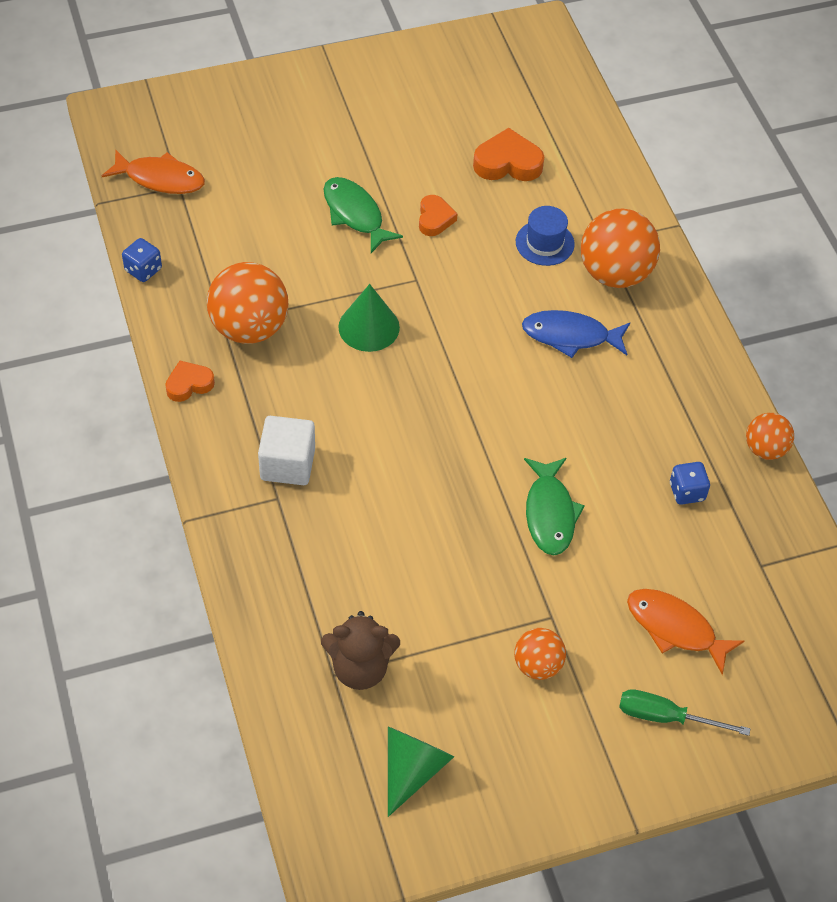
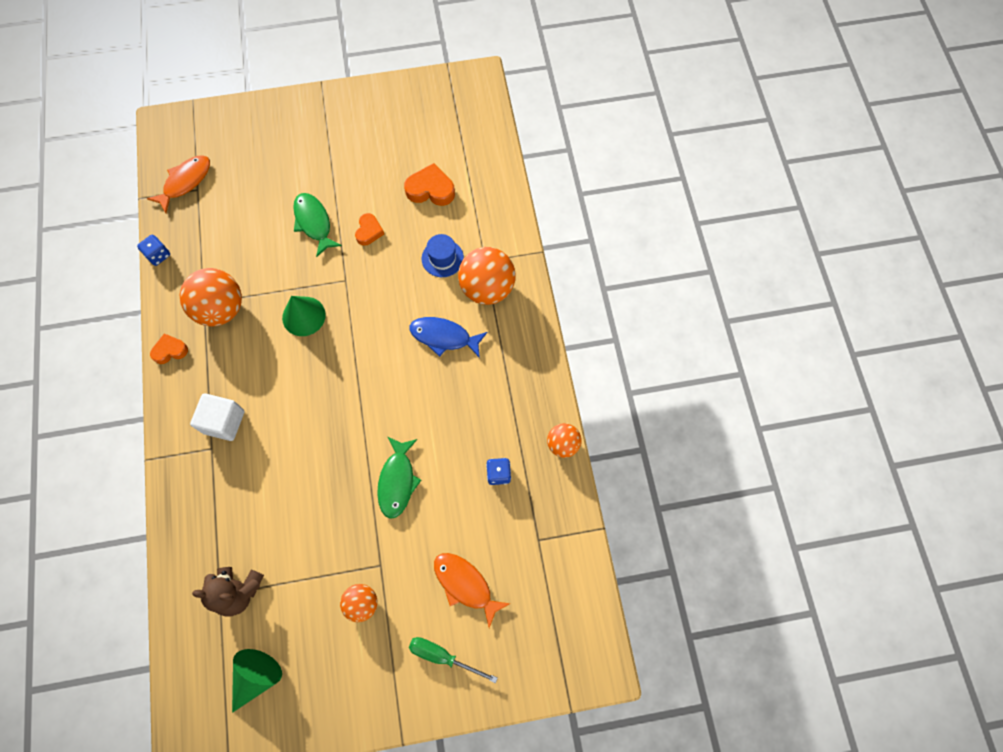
camera: 10 degrees right, 15 degrees up
(160, 179) = (185, 182): orange fish -> orange fish turned 75 degrees counterclockwise

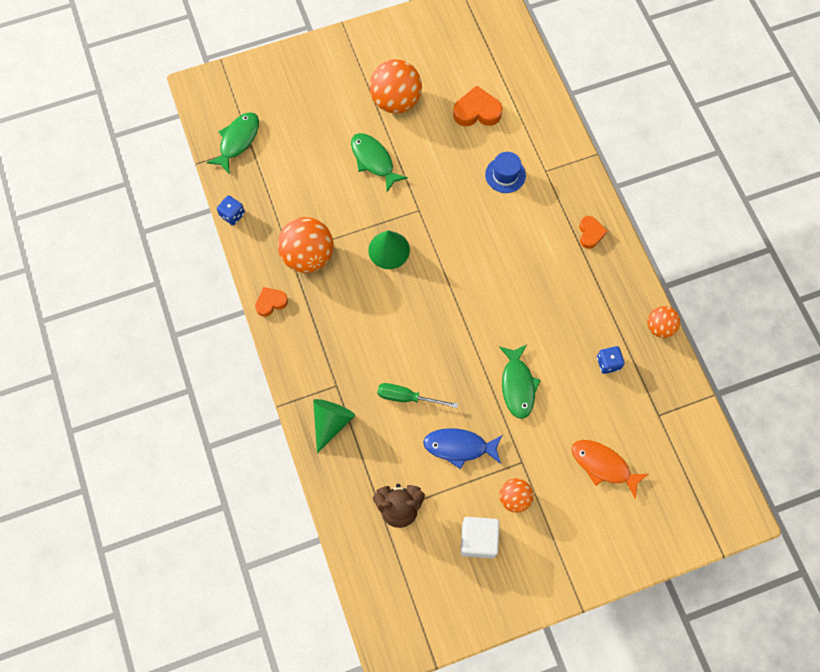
camera: 10 degrees left, 0 degrees up
(185, 182) = (238, 141): orange fish -> green fish
(224, 422) = (341, 359): white cube -> white cube (478, 540)
(257, 677) = (437, 578): green cone -> green cone (331, 422)
(369, 231) = (429, 160): orange heart -> orange heart (590, 233)
(442, 656) = (599, 530): green screwdriver -> green screwdriver (407, 397)
(444, 337) = (526, 248): blue fish -> blue fish (459, 447)
(487, 288) = (554, 196): orange ball -> orange ball (396, 101)

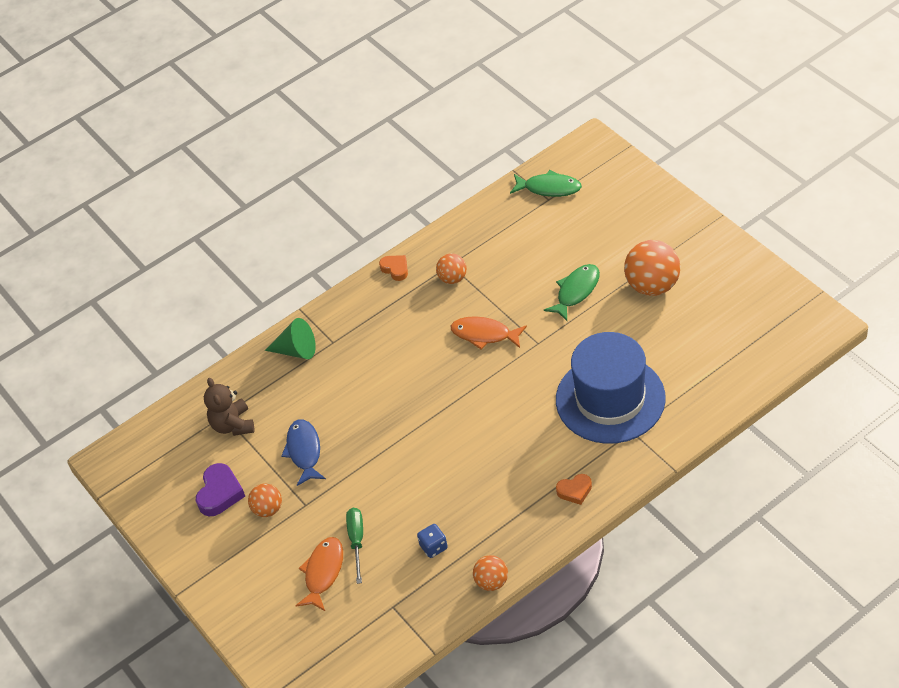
camera: 80 degrees right, 20 degrees down
(232, 215) = (471, 212): blue dice -> none
(308, 256) = (453, 278): orange ball -> orange ball, size x0.56
(389, 250) = (484, 334): green cone -> orange fish
(407, 397) = (339, 397): green screwdriver -> green screwdriver (357, 541)
(477, 111) = (674, 353): orange heart -> none
(478, 540) = (220, 493): white cube -> purple heart
(505, 175) = (610, 399): blue hat -> blue hat, size x2.44
(517, 385) = (382, 478): green fish -> none

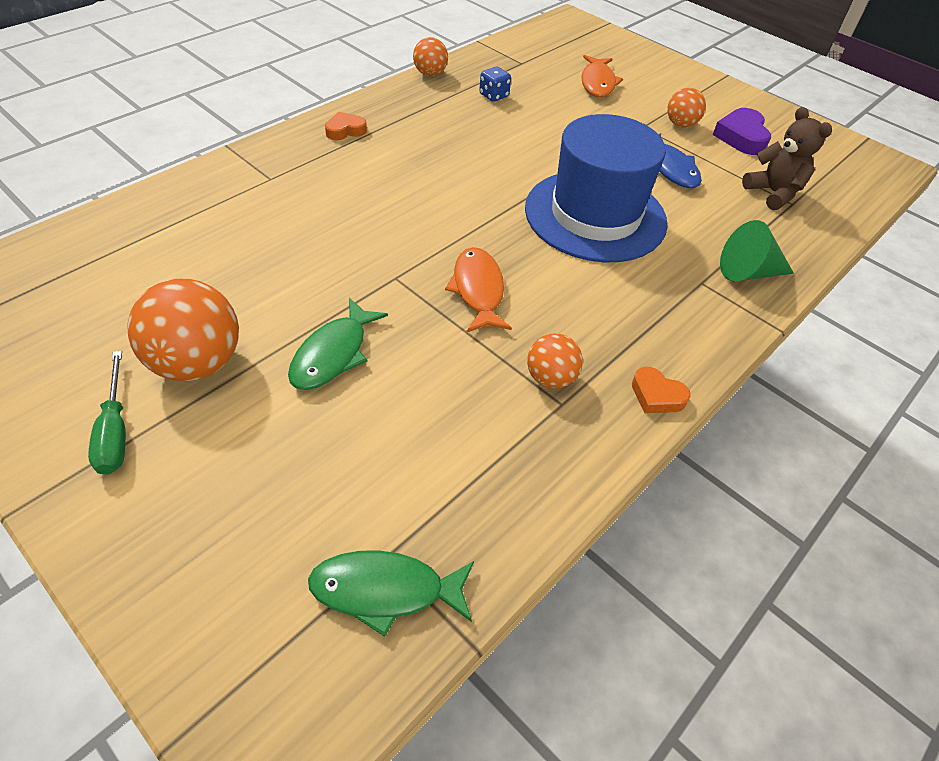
camera: 160 degrees right, 0 degrees up
(357, 541) = (574, 101): green screwdriver -> green screwdriver (115, 431)
(484, 334) = (478, 290): orange fish -> orange fish turned 105 degrees counterclockwise
(610, 399) = (293, 210): blue hat -> blue hat (595, 215)

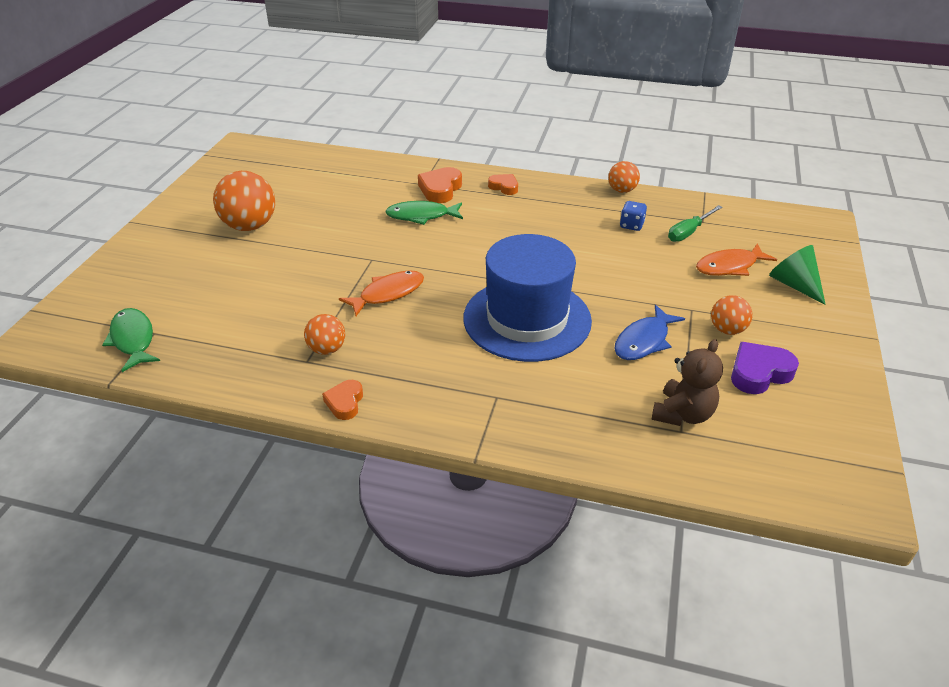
camera: 65 degrees right, 10 degrees down
(115, 431) = (191, 224): green screwdriver -> green screwdriver (688, 232)
(299, 171) = (440, 189): none -> orange heart
(333, 354) = (287, 263): green fish -> green fish (421, 216)
(748, 272) = (536, 421): green cone -> green cone (794, 285)

